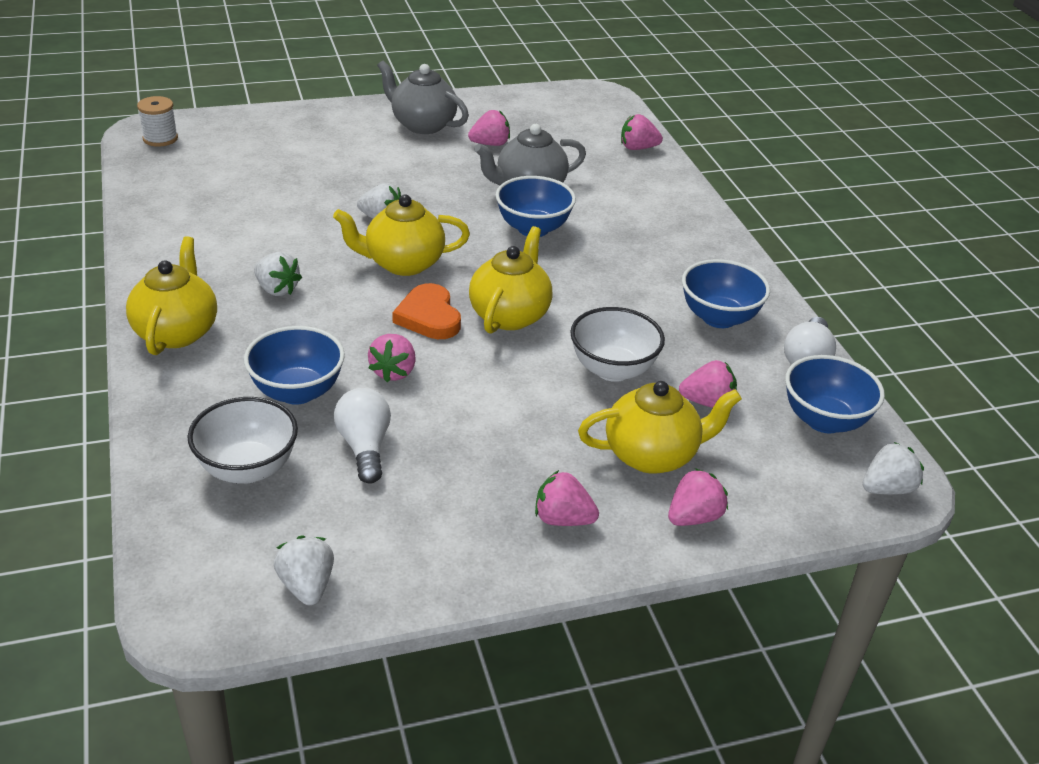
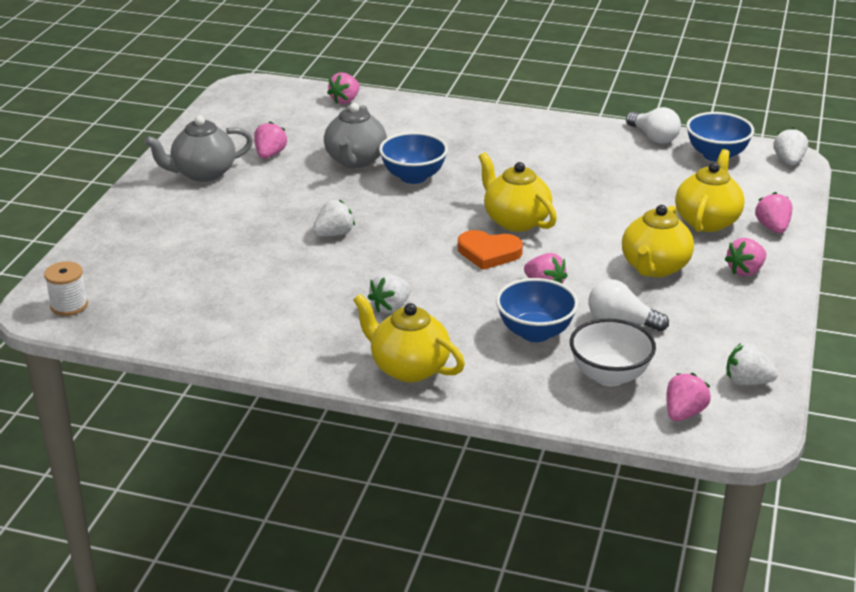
camera: 55 degrees left, 5 degrees down
(277, 289) = (390, 307): white strawberry -> white strawberry turned 150 degrees clockwise
(403, 263) = (407, 243): yellow teapot -> yellow teapot (654, 267)
(612, 370) = (611, 204): white bowl -> none
(707, 402) = (670, 185): pink strawberry -> pink strawberry (684, 413)
(719, 318) = (586, 149): blue bowl -> none

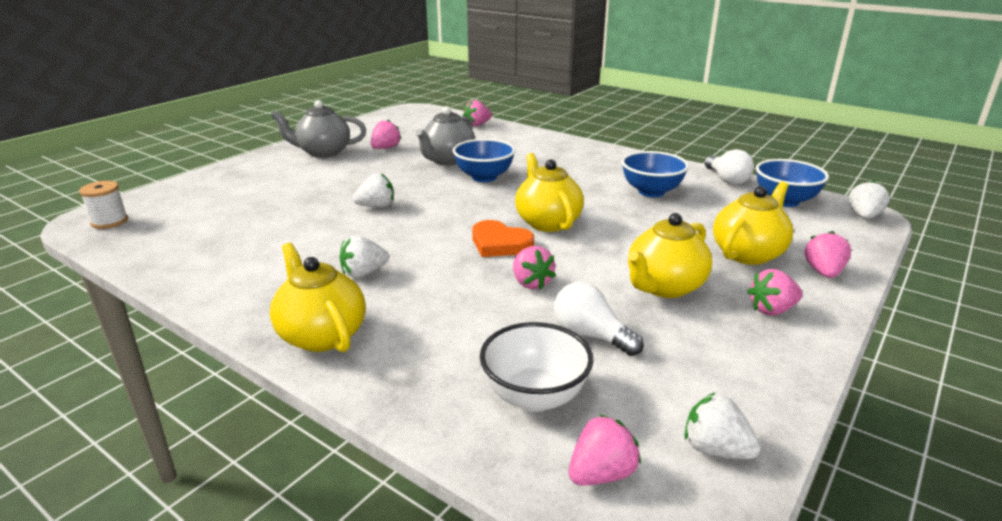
camera: 20 degrees right, 5 degrees down
(535, 332) = (485, 327): blue bowl -> blue bowl (651, 192)

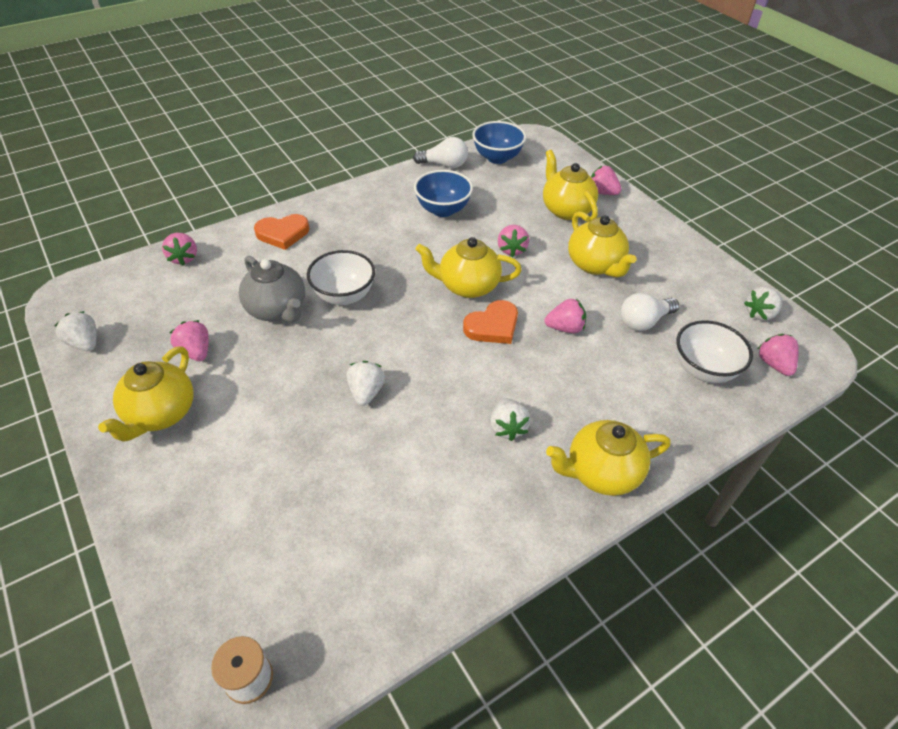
camera: 70 degrees left, 20 degrees up
(323, 152) = (161, 414): grey teapot -> yellow teapot
(484, 177) = (344, 295): blue bowl -> white bowl
(537, 144) = (283, 233): none -> orange heart
(772, 310) = (638, 233): pink strawberry -> pink strawberry (511, 249)
(864, 216) = (537, 139): white strawberry -> white strawberry (85, 343)

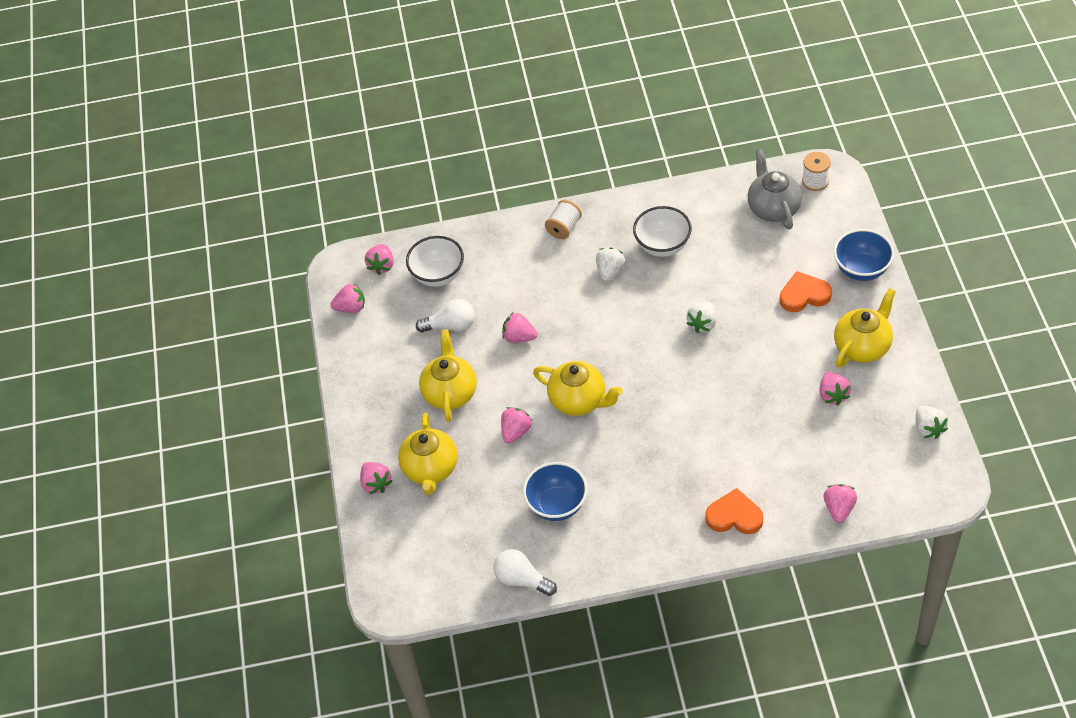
camera: 150 degrees left, 5 degrees up
(277, 310) = (757, 420): grey teapot -> grey teapot (773, 208)
(344, 295) = (694, 420): white bowl -> white bowl (662, 246)
(493, 326) = (577, 354): orange heart -> orange heart (804, 295)
(497, 158) = (454, 574): blue bowl -> blue bowl (861, 269)
(601, 472) = (564, 228): yellow teapot -> white spool
(760, 313) = (351, 308): white strawberry -> pink strawberry

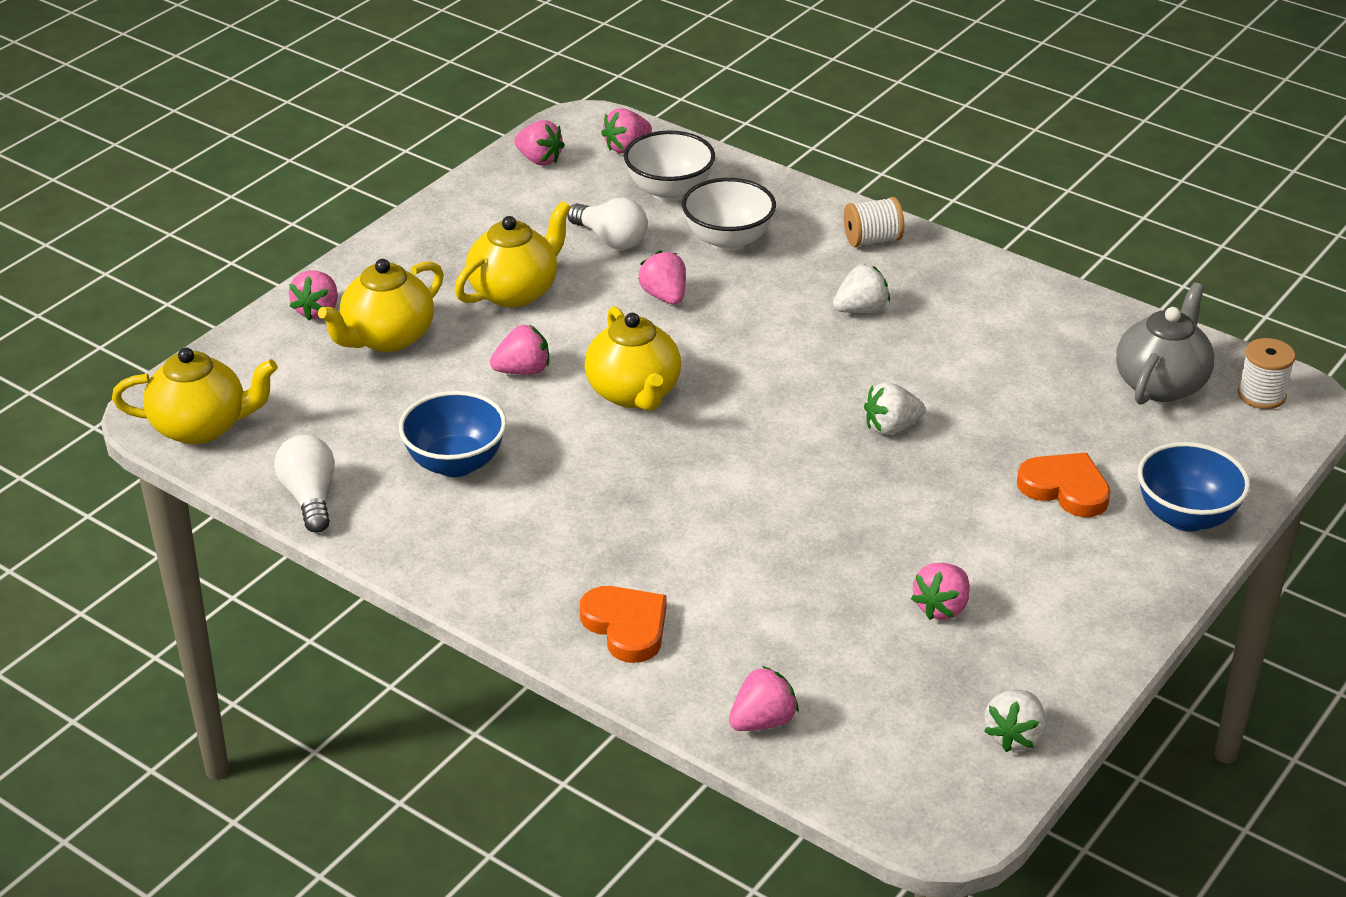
camera: 40 degrees right, 15 degrees down
(662, 246) = (961, 328): white bowl -> white bowl (728, 240)
(862, 346) = (1061, 590): yellow teapot -> yellow teapot (201, 427)

